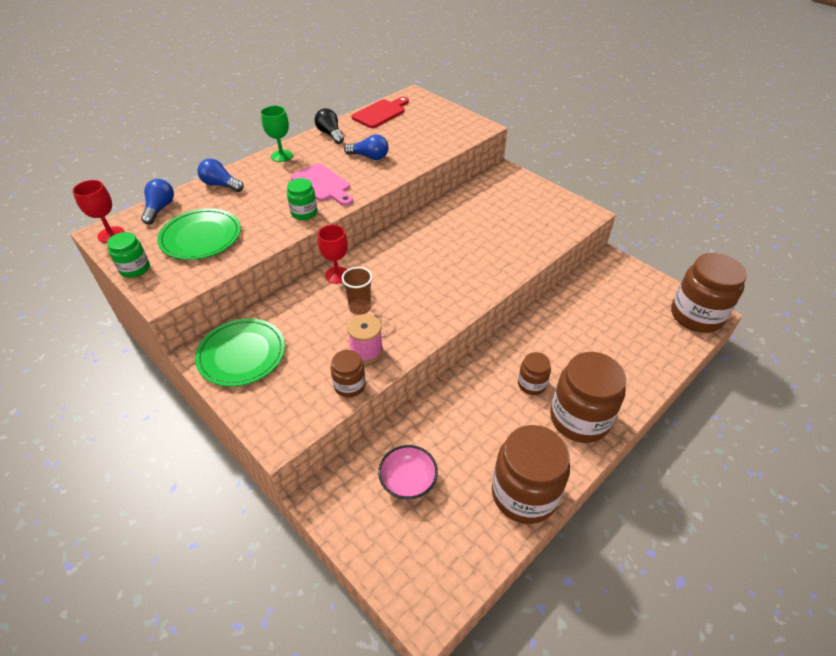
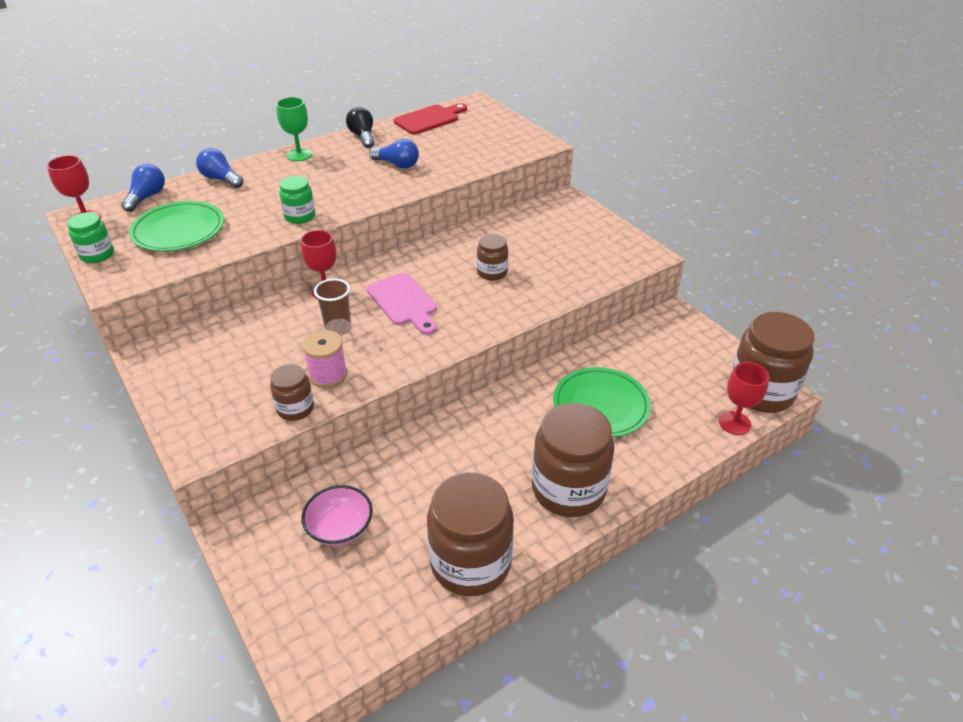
camera: 10 degrees right, 5 degrees down
(241, 354) = (189, 361): green plate -> green plate (601, 405)
(322, 184) = (332, 189): pink cutting board -> pink cutting board (403, 302)
(531, 384) = (524, 443): brown jar -> brown jar (492, 272)
(685, 344) = (734, 423): none -> red goblet

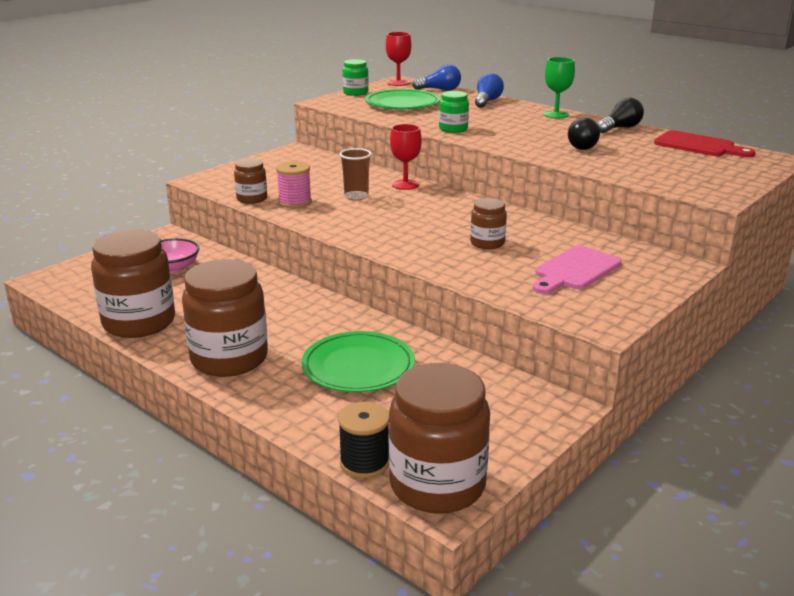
camera: 75 degrees right, 15 degrees down
(397, 164) = (582, 146): blue light bulb -> black light bulb
(403, 302) = (409, 213): pink cutting board -> pink cutting board (575, 270)
(734, 423) = (364, 462): red goblet -> black spool

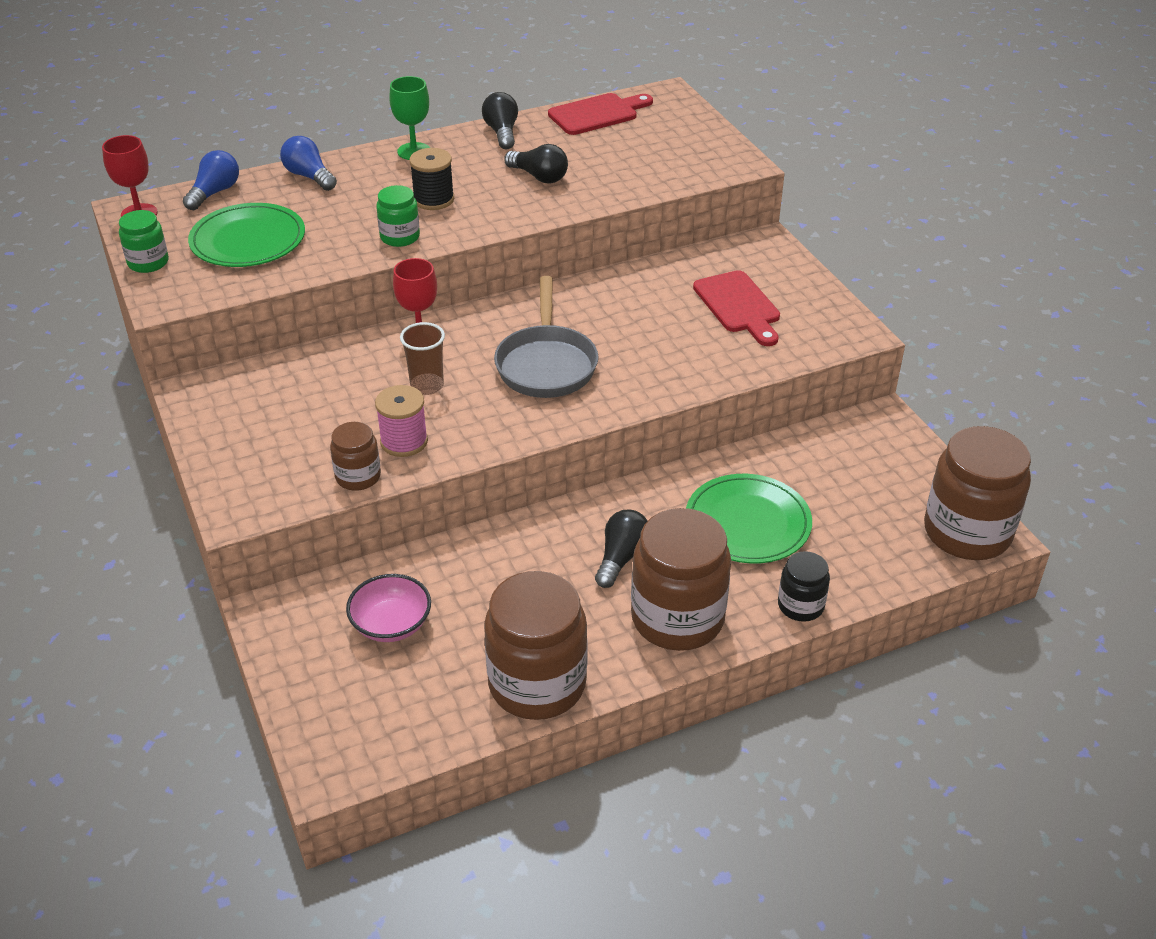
camera: 65 degrees left, 15 degrees up
(274, 409) = (800, 605): none -> black jar
(281, 324) = (621, 558): none -> black light bulb
(364, 462) = (918, 567): black spool -> black spool (433, 199)
(416, 222) = (546, 364): none -> grey pan
(487, 243) = (639, 335): brown jar -> none
(575, 270) = (738, 306): pink cutting board -> red cutting board

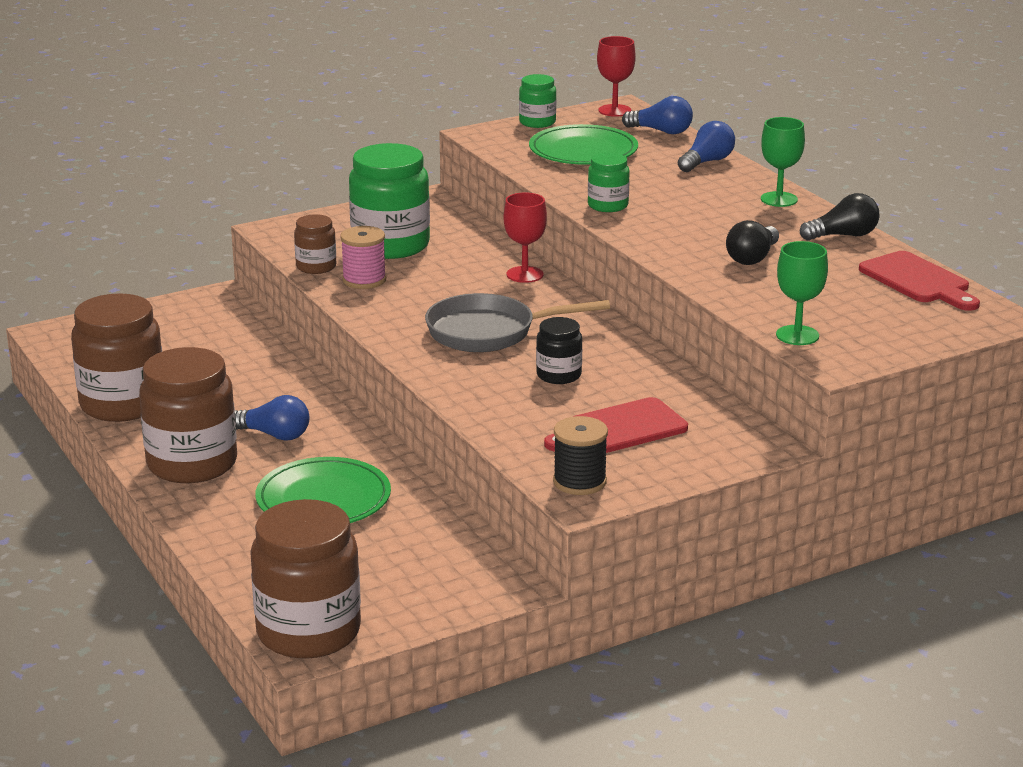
camera: 85 degrees right, 15 degrees down
(317, 421) = (390, 245): none -> green jar
(391, 624) = (199, 342): pink bowl -> none
(427, 385) = (446, 283): brown cup -> none
(433, 199) = (684, 214): black spool -> black spool (579, 482)
(621, 558) = (274, 435): black light bulb -> blue light bulb
(692, 174) = (797, 335): none -> green goblet
(800, 605) = (202, 526): black jar -> black jar (558, 375)

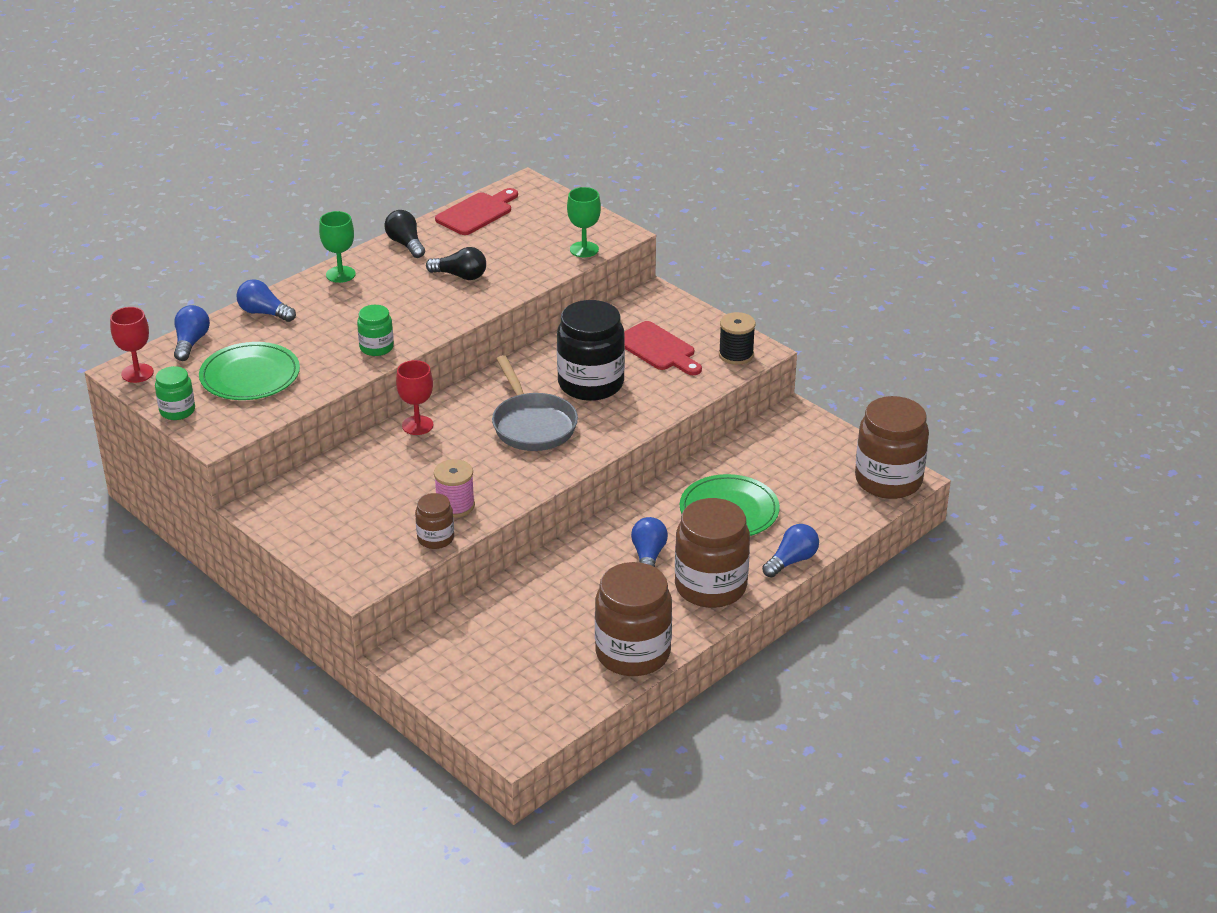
camera: 105 degrees left, 10 degrees up
(196, 524) = (791, 561): none -> blue light bulb
(390, 245) = (376, 506): green jar -> none
(558, 375) = (590, 384): black jar -> black jar, size x1.98

